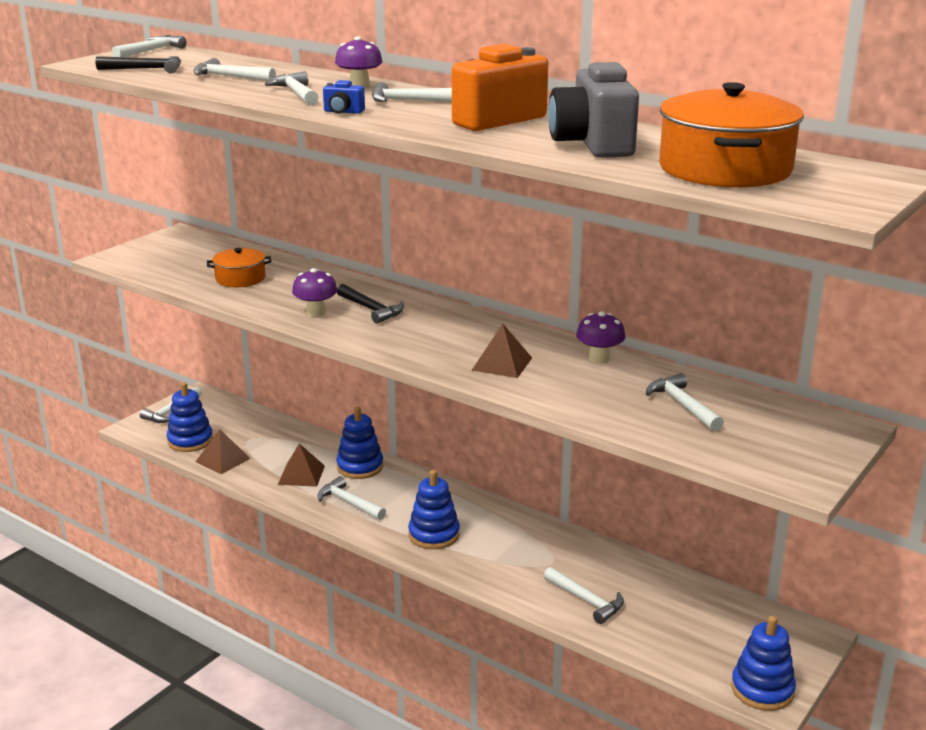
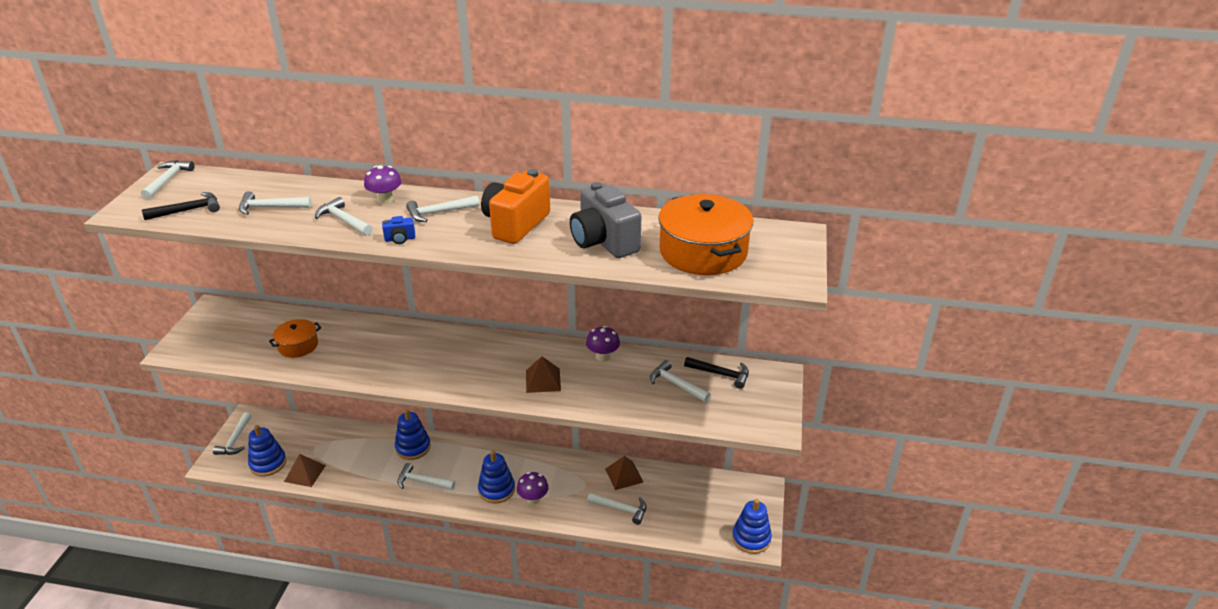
camera: 25 degrees left, 10 degrees up
(301, 475) = (373, 468): brown pyramid -> brown pyramid (624, 475)
(316, 312) = (380, 366): purple mushroom -> purple mushroom (533, 499)
(371, 309) = (420, 352): black hammer -> black hammer (721, 374)

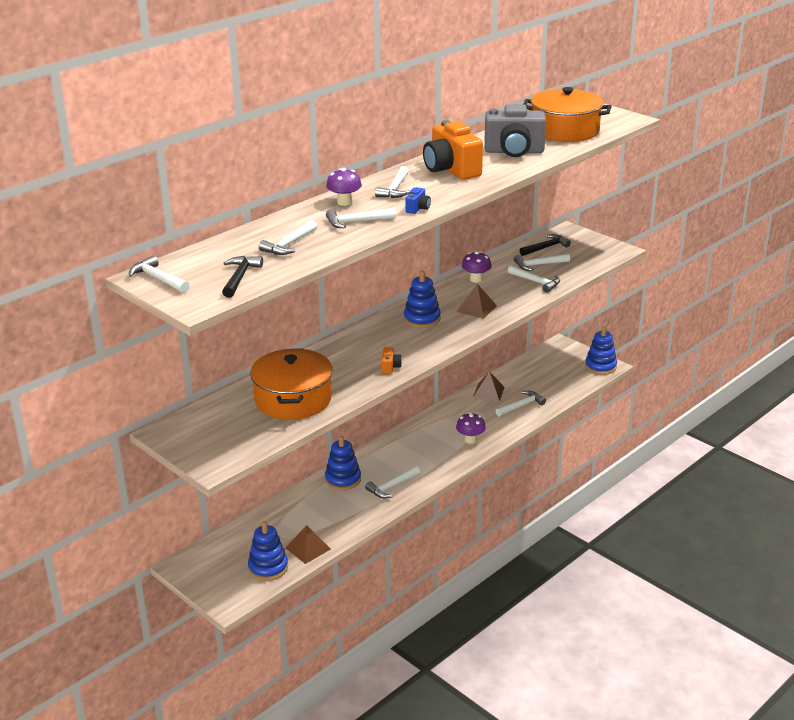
camera: 55 degrees left, 5 degrees down
(235, 440) = (208, 581): white hammer -> white hammer (536, 282)
(298, 346) = (293, 399): orange pot -> orange pot, size x1.86
(388, 374) = (390, 367): none -> orange camera
(496, 489) = (441, 453): blue stacking toy -> blue stacking toy (422, 319)

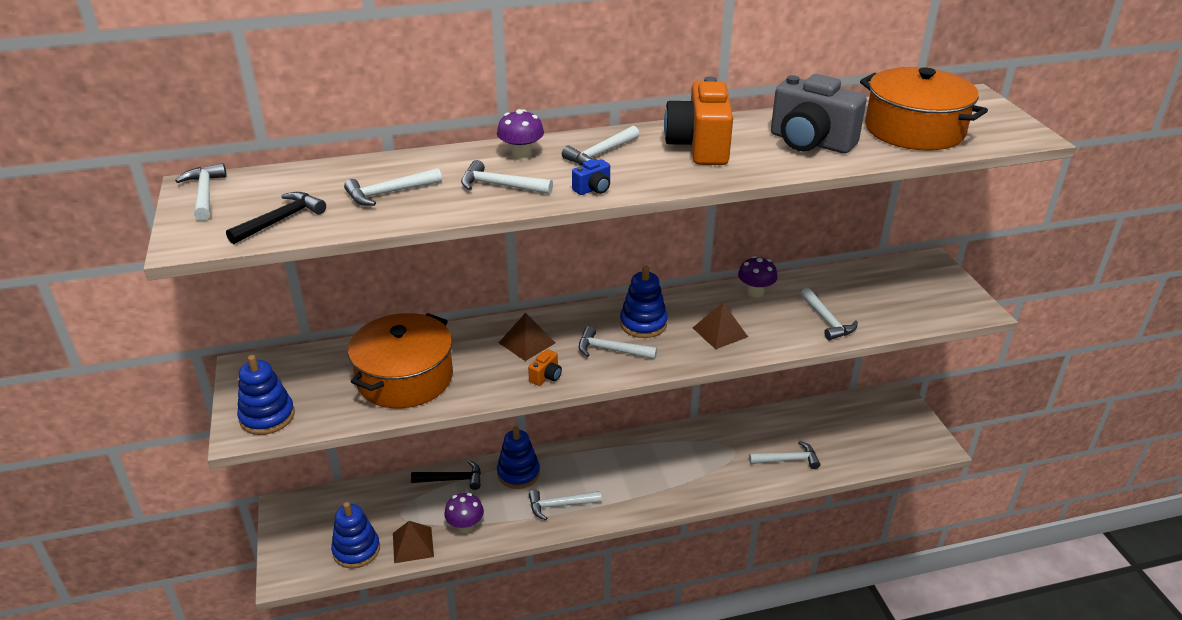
camera: 30 degrees right, 5 degrees up
(470, 440) = (693, 481): purple mushroom -> purple mushroom (465, 526)
(488, 392) = (762, 426): brown pyramid -> brown pyramid (526, 342)
(538, 265) = (851, 297): white hammer -> white hammer (611, 350)
(546, 247) = (881, 276): black hammer -> black hammer (452, 479)
(600, 366) = (927, 444): blue stacking toy -> blue stacking toy (267, 416)

